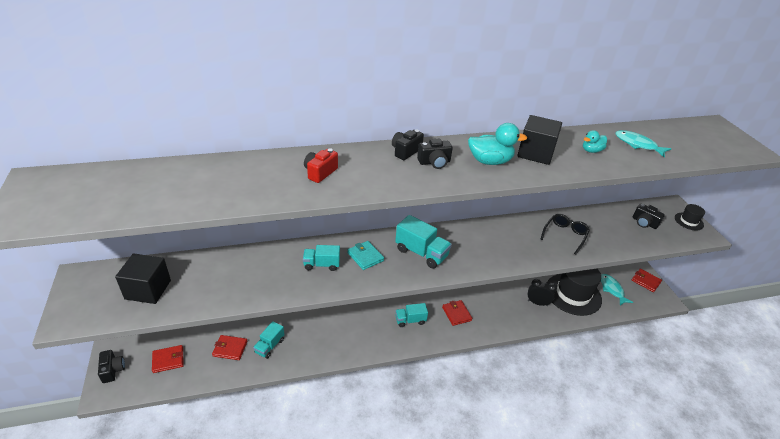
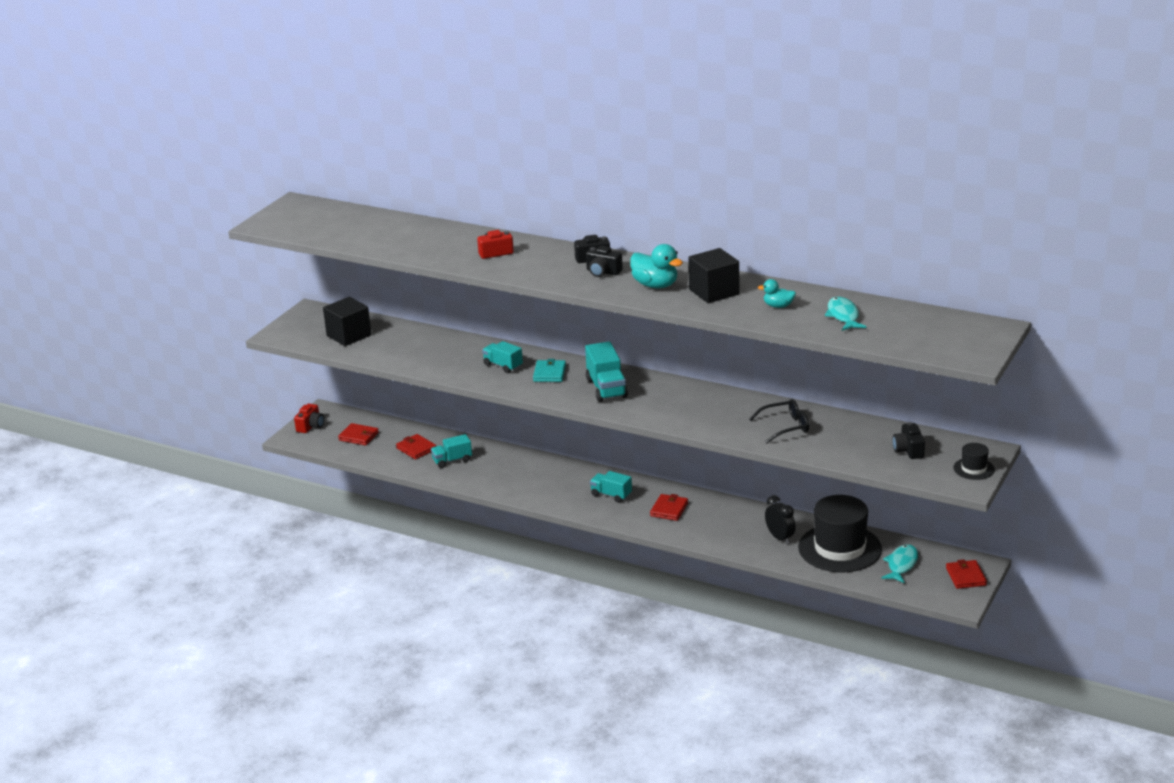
camera: 45 degrees right, 10 degrees down
(112, 370) = (310, 426): black camera -> red camera

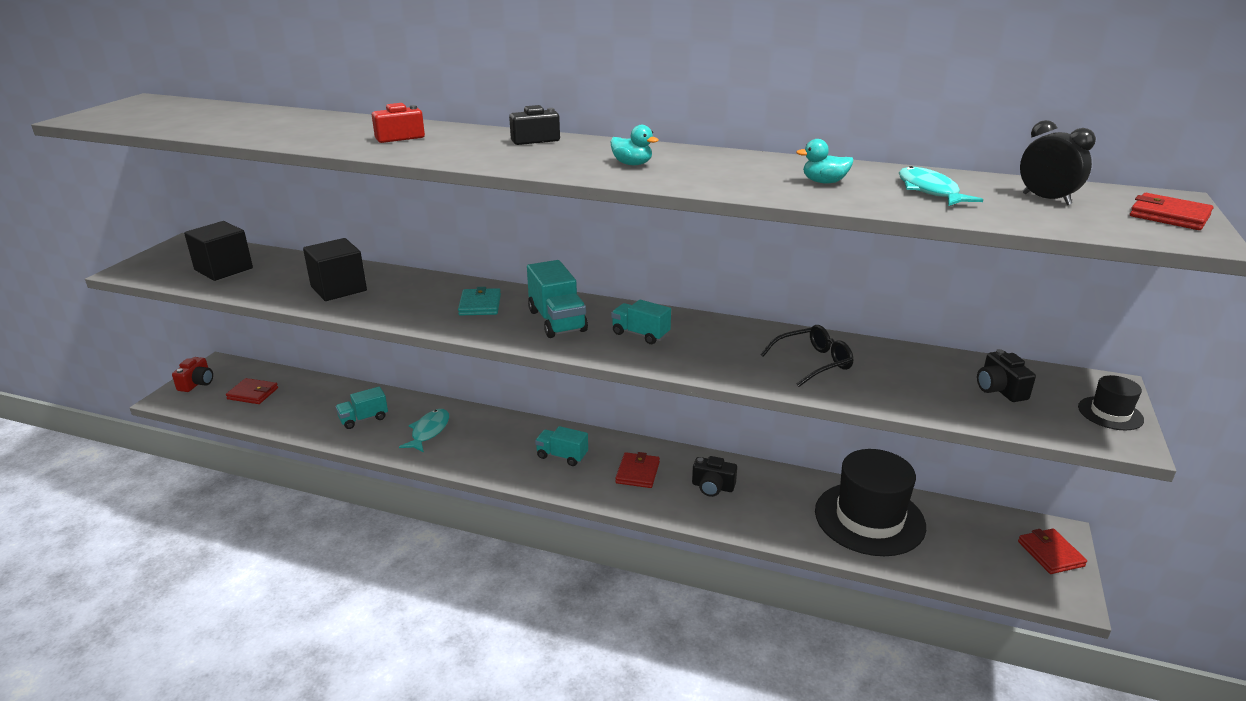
camera: 10 degrees left, 0 degrees up
(416, 449) = (321, 406): red wallet -> red wallet (1169, 216)
(503, 366) = (418, 298): turquoise truck -> turquoise truck (640, 334)
(603, 272) = (552, 153): black camera -> black camera (712, 487)
(655, 285) = (632, 164): turquoise duck -> turquoise duck, size x0.59
(714, 292) = (720, 169): black cube -> black cube (338, 288)
(780, 538) = (788, 506): black clock -> black clock (1046, 199)
(901, 565) = (959, 539): turquoise fish -> turquoise fish (429, 431)

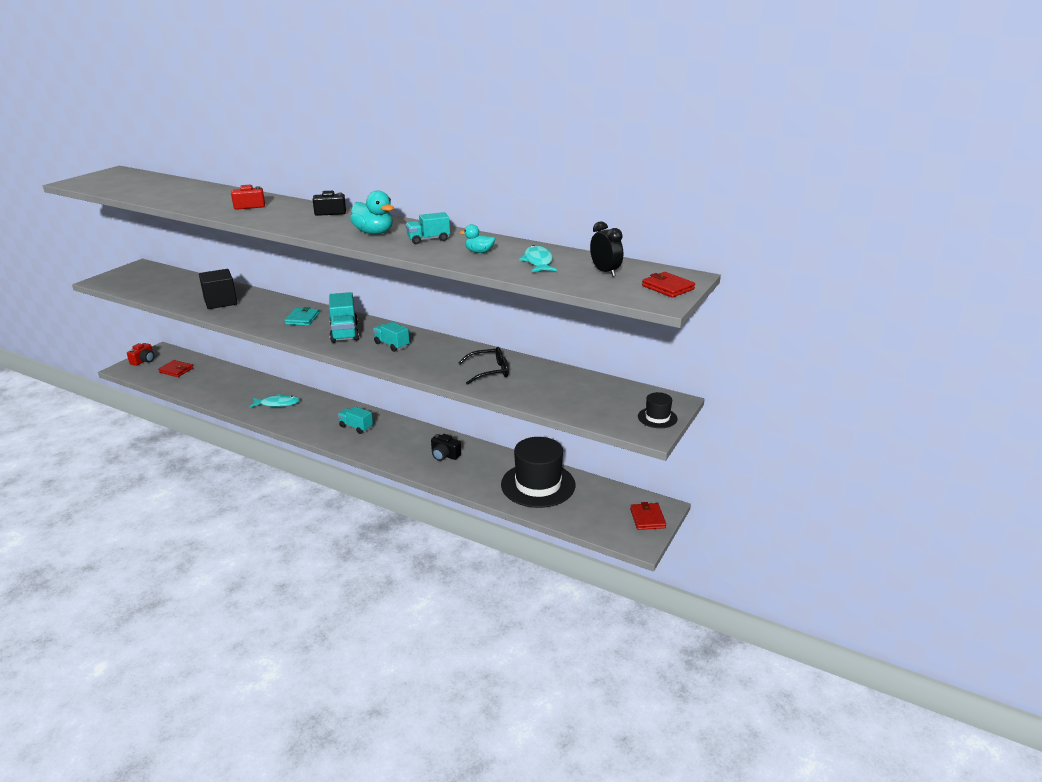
camera: 10 degrees right, 0 degrees up
(223, 269) = (156, 284): black cube -> none
(363, 419) = (239, 392): turquoise truck -> turquoise truck (428, 239)
(429, 431) = (277, 404): turquoise fish -> turquoise fish turned 60 degrees clockwise
(632, 164) = (374, 233): turquoise duck -> turquoise duck, size x1.71
(637, 472) = (400, 442): red wallet -> none
(1000, 389) = (598, 397): black camera -> none

